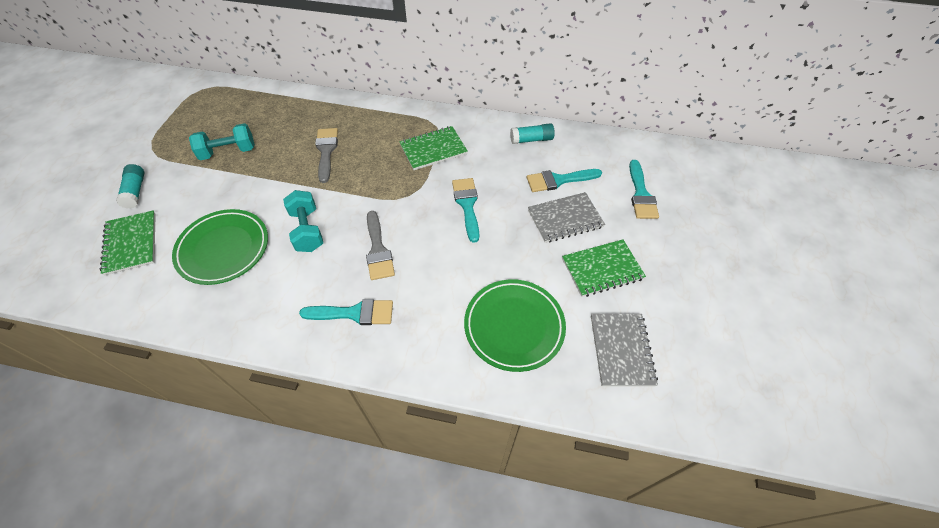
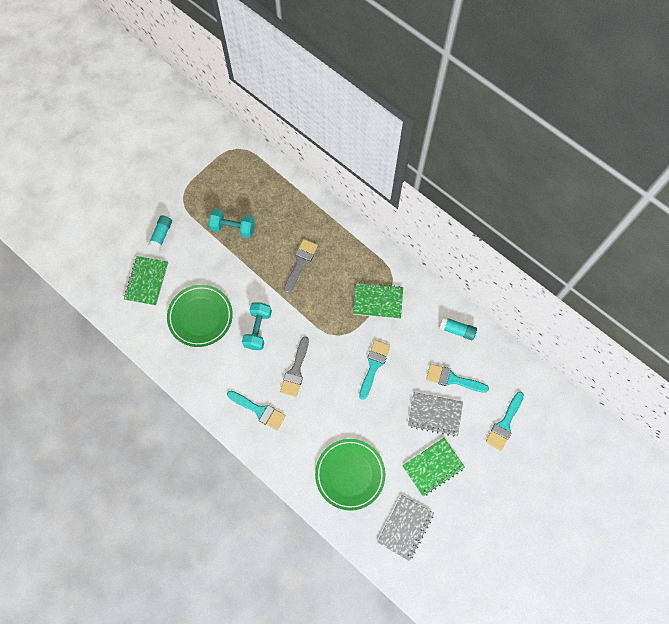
camera: 30 degrees right, 15 degrees up
(602, 269) = (433, 467): green notebook -> green notebook turned 45 degrees counterclockwise

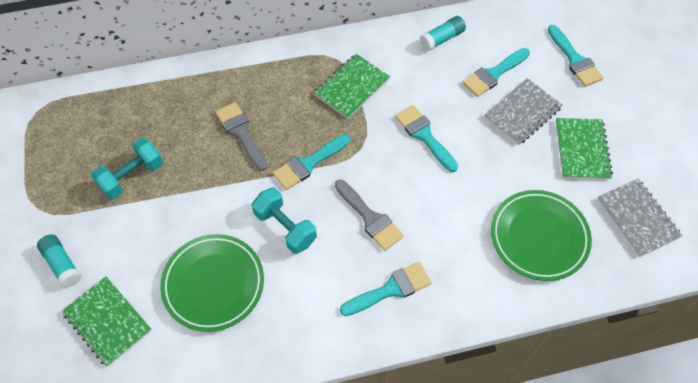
camera: 55 degrees left, 10 degrees down
(306, 313) = (308, 164): none -> turquoise brush

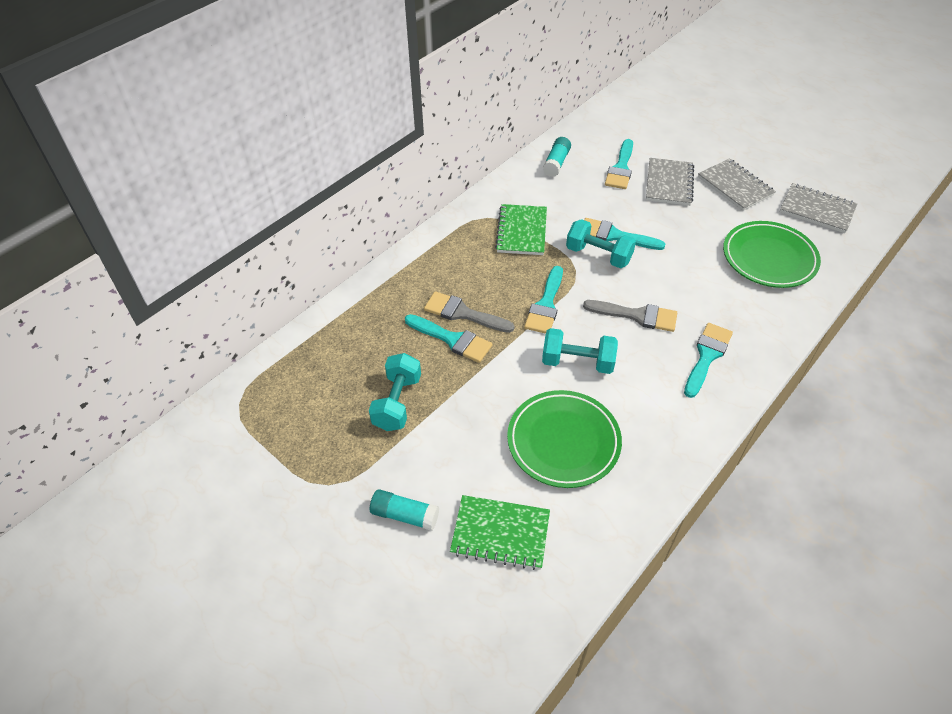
camera: 35 degrees left, 10 degrees down
(392, 145) = (598, 255): none -> turquoise dumbbell
(575, 60) = (667, 131): turquoise brush -> turquoise brush (452, 339)
(581, 150) = (735, 186): green notebook -> grey notebook

